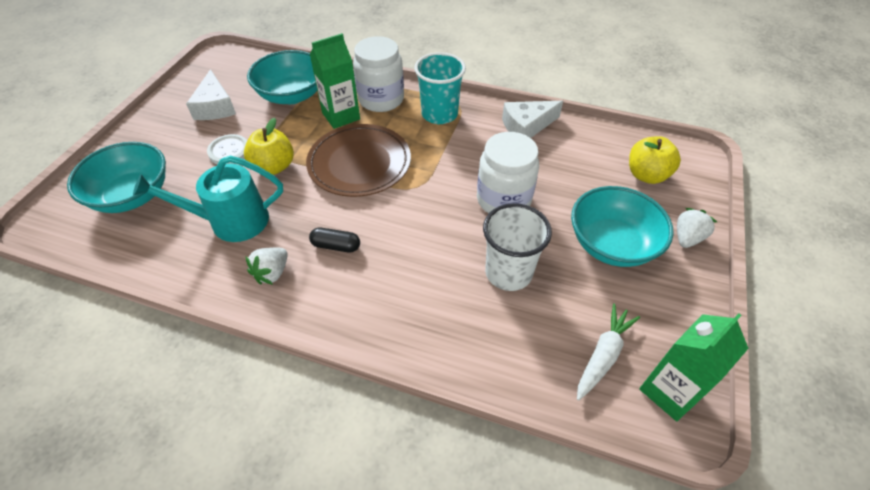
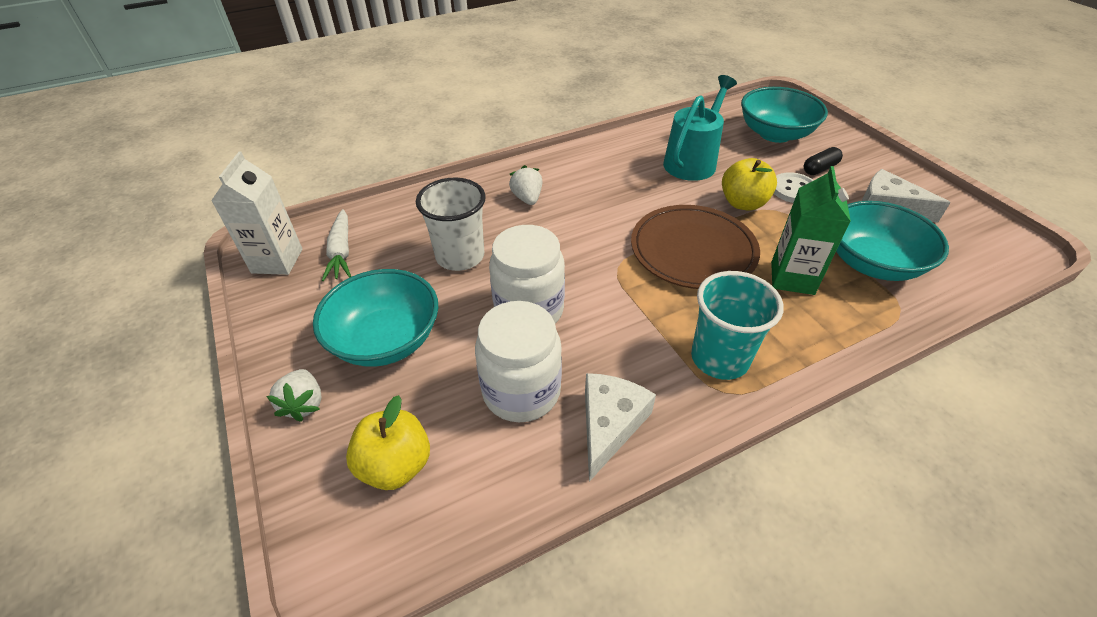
camera: 135 degrees right, 5 degrees down
(272, 273) = (616, 159): white strawberry -> white strawberry (527, 198)
(336, 246) = (605, 193): black capsule -> black capsule (820, 168)
(381, 99) = (801, 327): white jar -> white jar (521, 391)
(669, 391) = (277, 261): green carton -> white carton

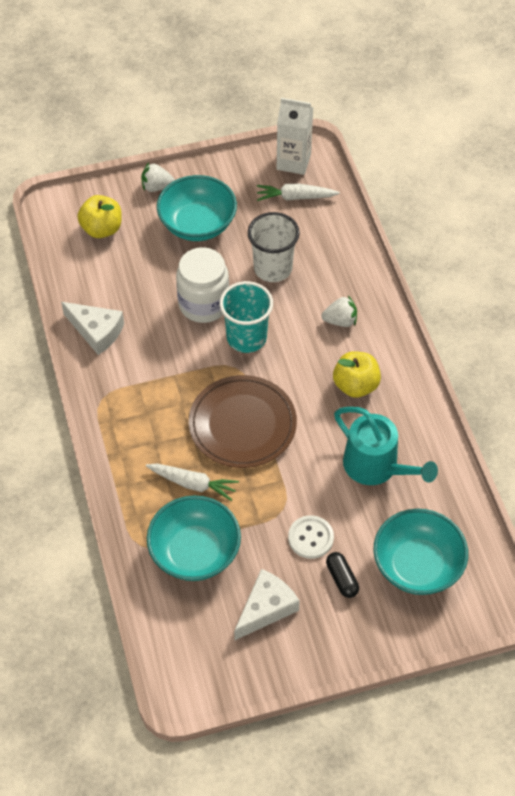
camera: 100 degrees right, 10 degrees up
(521, 391) = (134, 291): white jar -> none
(719, 358) = (128, 405): turquoise cup -> turquoise cup (246, 338)
(743, 203) = (298, 486): yellow apple -> yellow apple (355, 385)
(792, 278) = (193, 484): green carton -> white carrot

